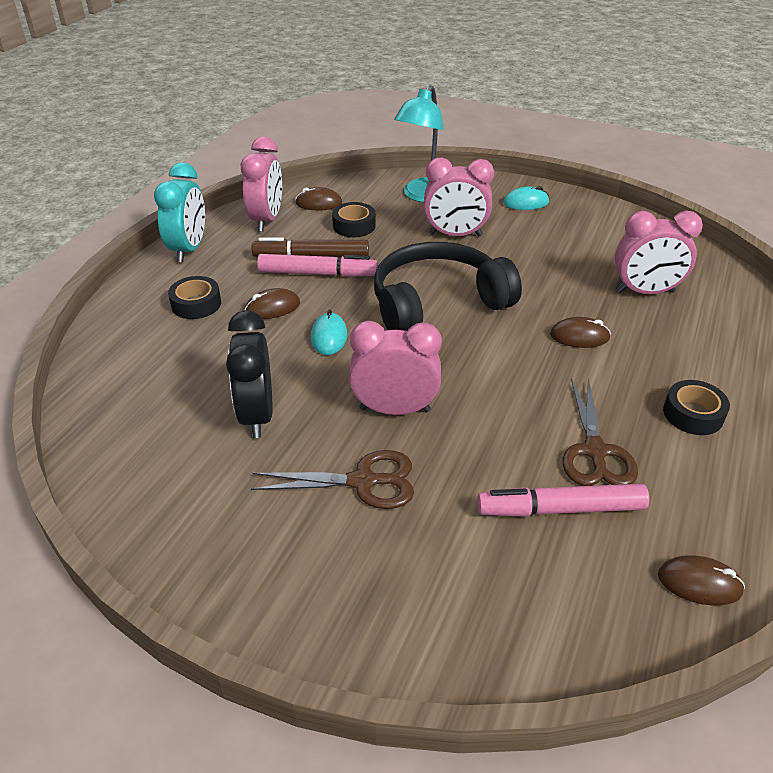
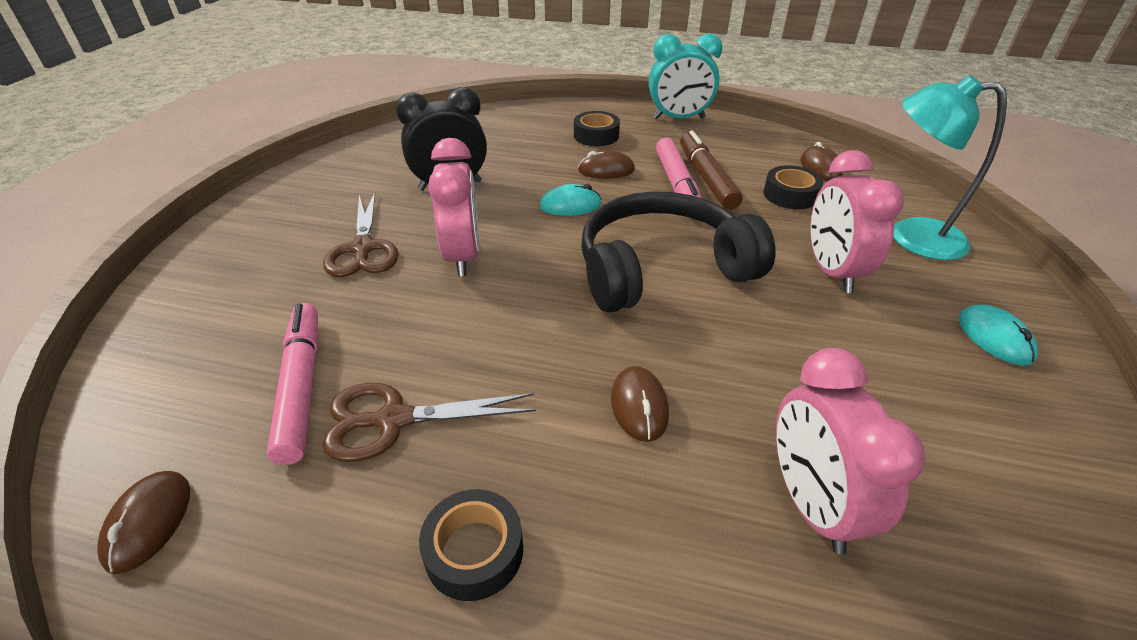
camera: 80 degrees right, 0 degrees up
(266, 220) = (759, 145): pink clock -> none
(272, 308) = (606, 170): brown mouse -> brown mouse turned 60 degrees counterclockwise
(437, 303) = (661, 269): black headphones -> black headphones turned 75 degrees counterclockwise

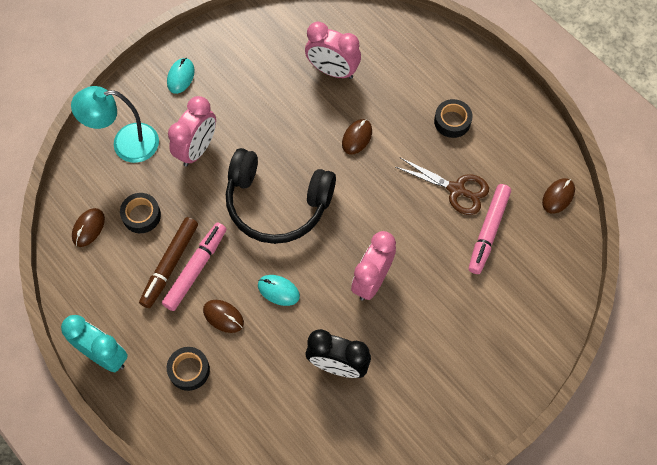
camera: 145 degrees left, 25 degrees up
(363, 248) = (423, 324): brown scissors -> none
(811, 504) = (332, 71): pink clock -> pink clock turned 90 degrees clockwise
(911, 237) = (126, 144): turquoise lamp -> turquoise lamp turned 120 degrees clockwise

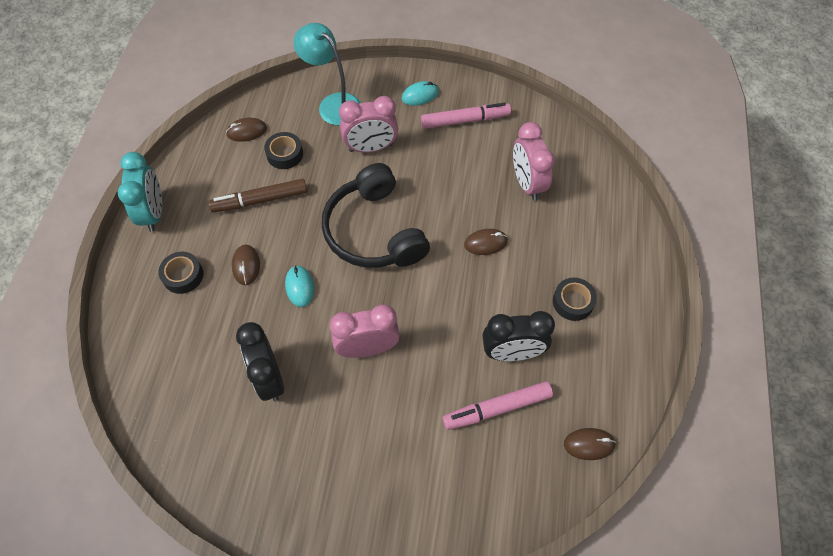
camera: 50 degrees right, 5 degrees down
(195, 269) = (270, 219): pink marker -> pink marker (464, 120)
(456, 190) = (512, 352): brown scissors -> black clock

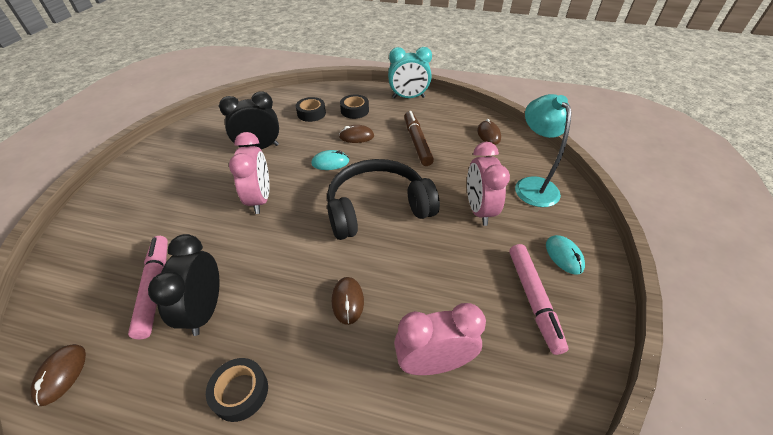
camera: 95 degrees right, 15 degrees down
(285, 154) = (466, 155): black tape -> black tape (311, 113)
(333, 104) = (532, 185): turquoise lamp -> turquoise lamp turned 60 degrees counterclockwise

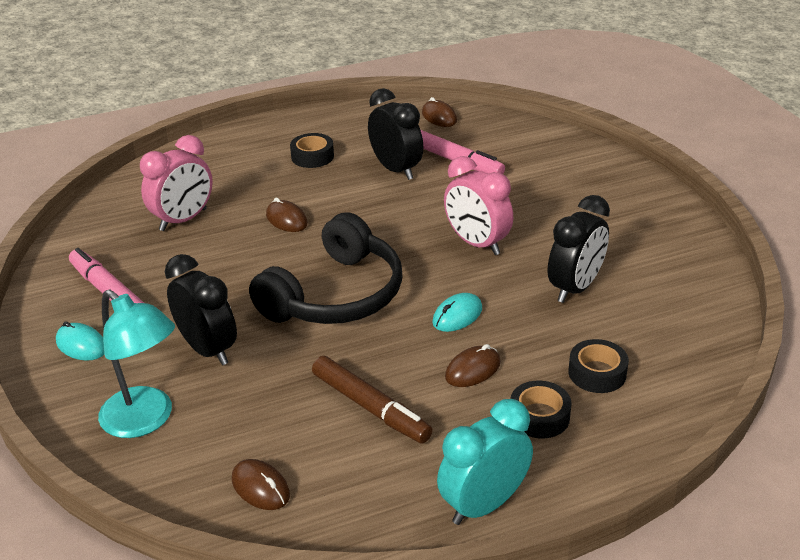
camera: 145 degrees right, 10 degrees down
(479, 210) = (208, 350): pink clock -> black clock

